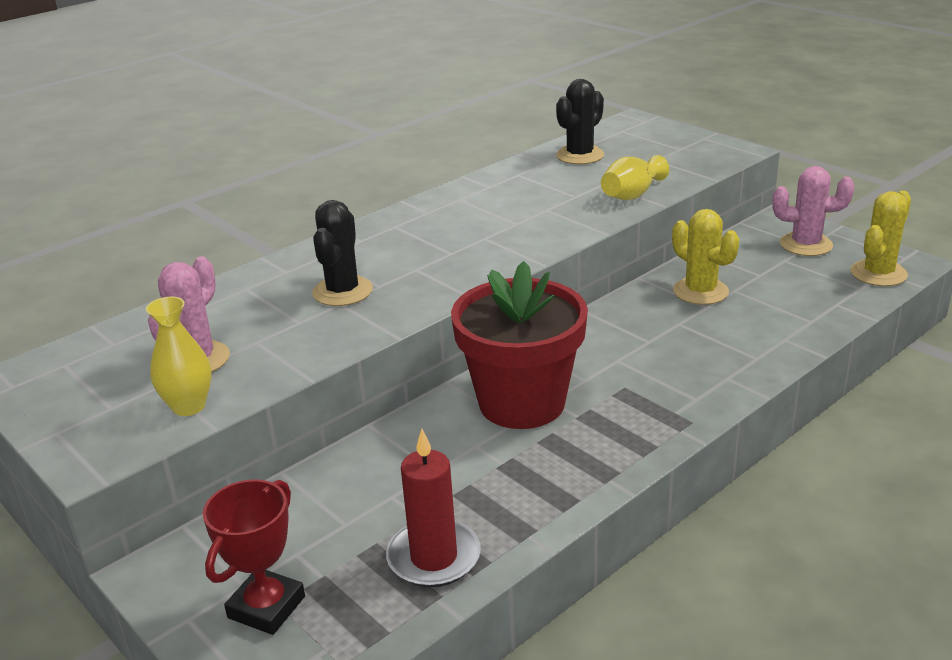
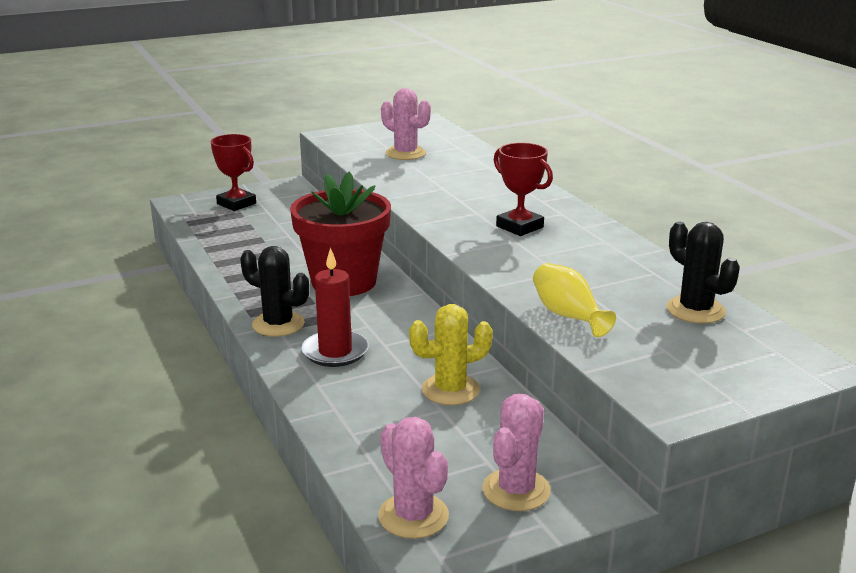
camera: 105 degrees right, 5 degrees down
(189, 406) = (357, 151): yellow vase -> none
(342, 291) = (459, 190): black cactus -> black cactus (278, 324)
(434, 557) = (226, 239): red candle -> red candle (335, 352)
(446, 240) = (519, 227): none -> red trophy
(878, 273) = (413, 516): yellow cactus -> pink cactus

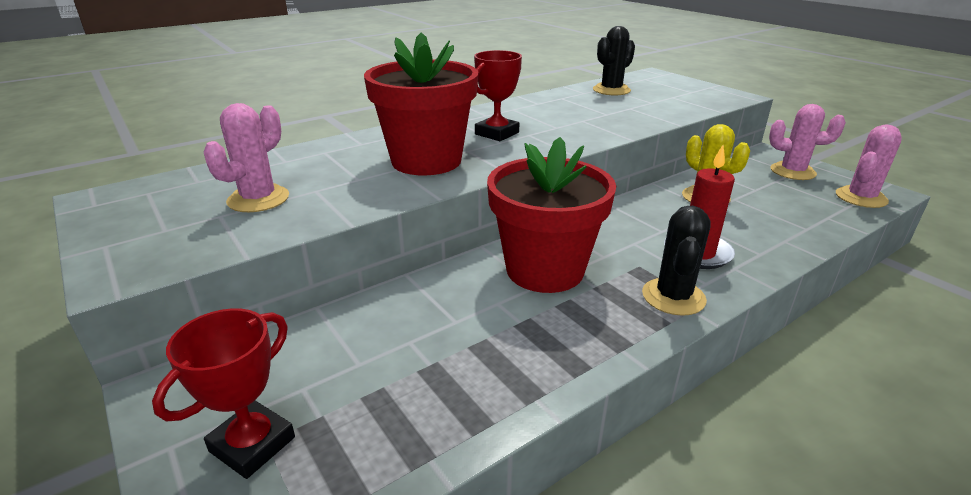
camera: 100 degrees left, 5 degrees up
(456, 197) = (426, 161): none -> red flower pot
(568, 315) = (653, 116): yellow vase -> none

